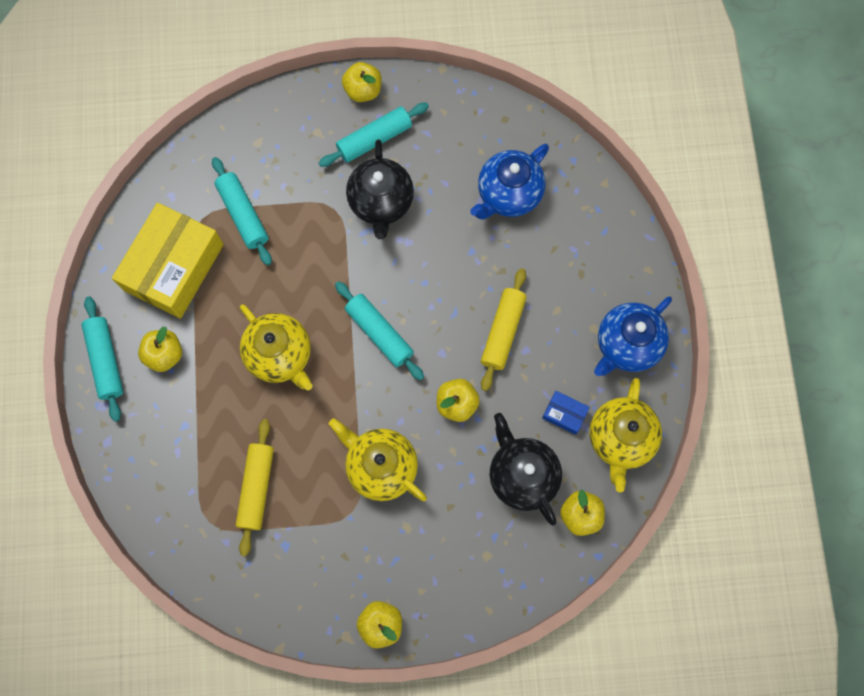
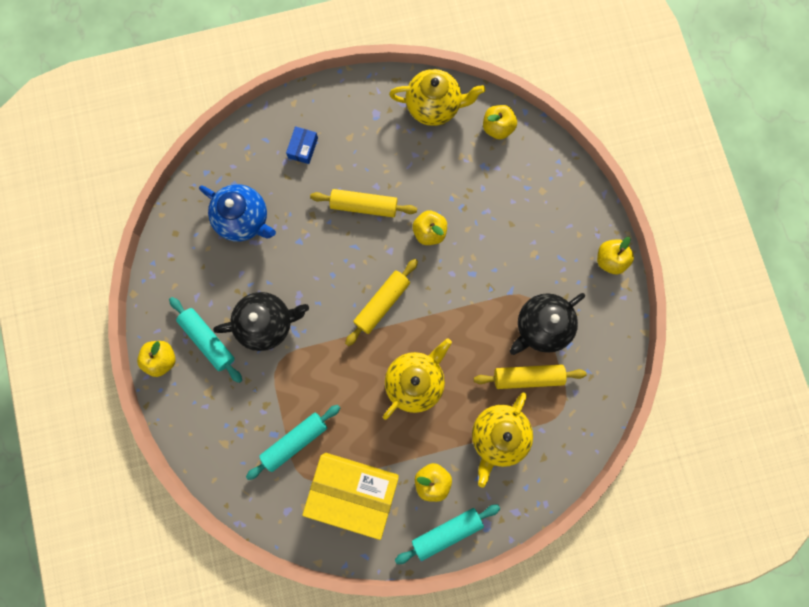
camera: 100 degrees left, 5 degrees up
(379, 333) = (382, 303): turquoise rolling pin -> yellow rolling pin
(381, 466) = (491, 282): yellow teapot -> yellow teapot (498, 436)
(522, 475) = (476, 174): black teapot -> black teapot (541, 326)
(564, 414) = (422, 150): blue box -> blue box (303, 148)
(626, 345) = (358, 111): blue teapot -> none

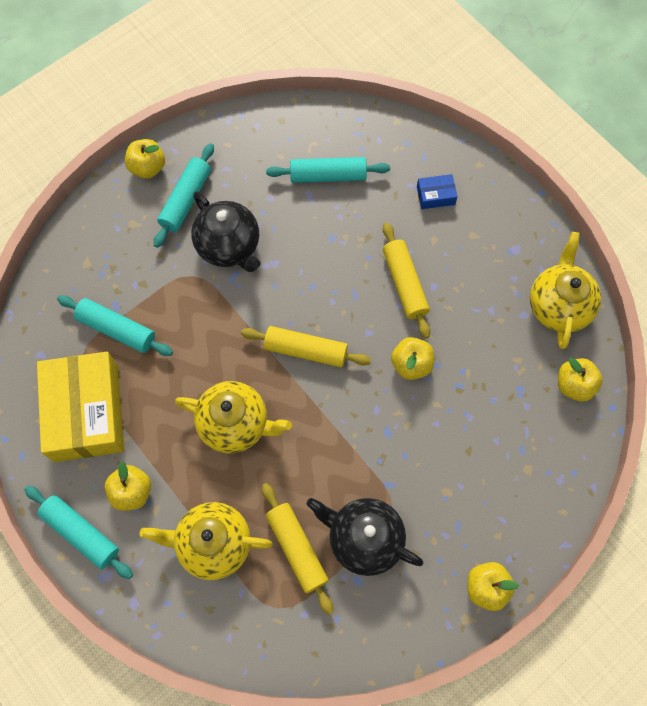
camera: 65 degrees right, 10 degrees down
(244, 220) = (328, 176): blue teapot -> turquoise rolling pin
(434, 107) = (558, 306): yellow teapot -> yellow teapot turned 150 degrees counterclockwise

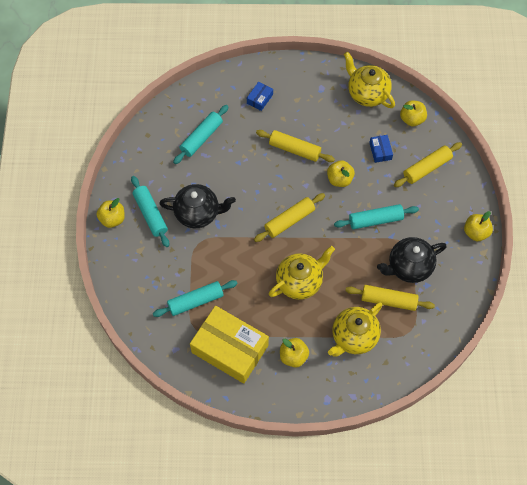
camera: 50 degrees left, 5 degrees down
(81, 533) = (295, 396): turquoise rolling pin -> turquoise rolling pin (375, 220)
(493, 382) = (380, 151): none -> blue box
(522, 456) = (427, 168): none -> yellow rolling pin

